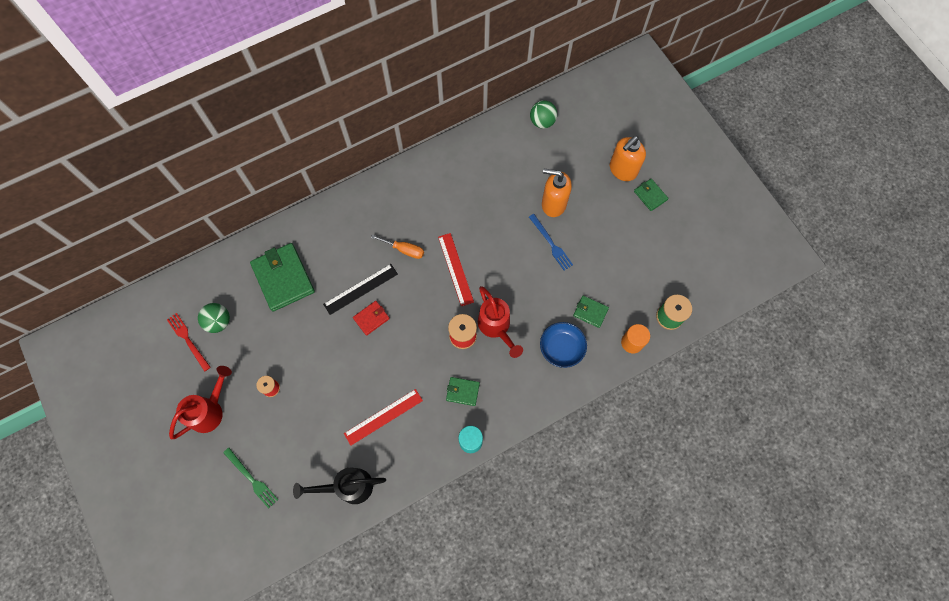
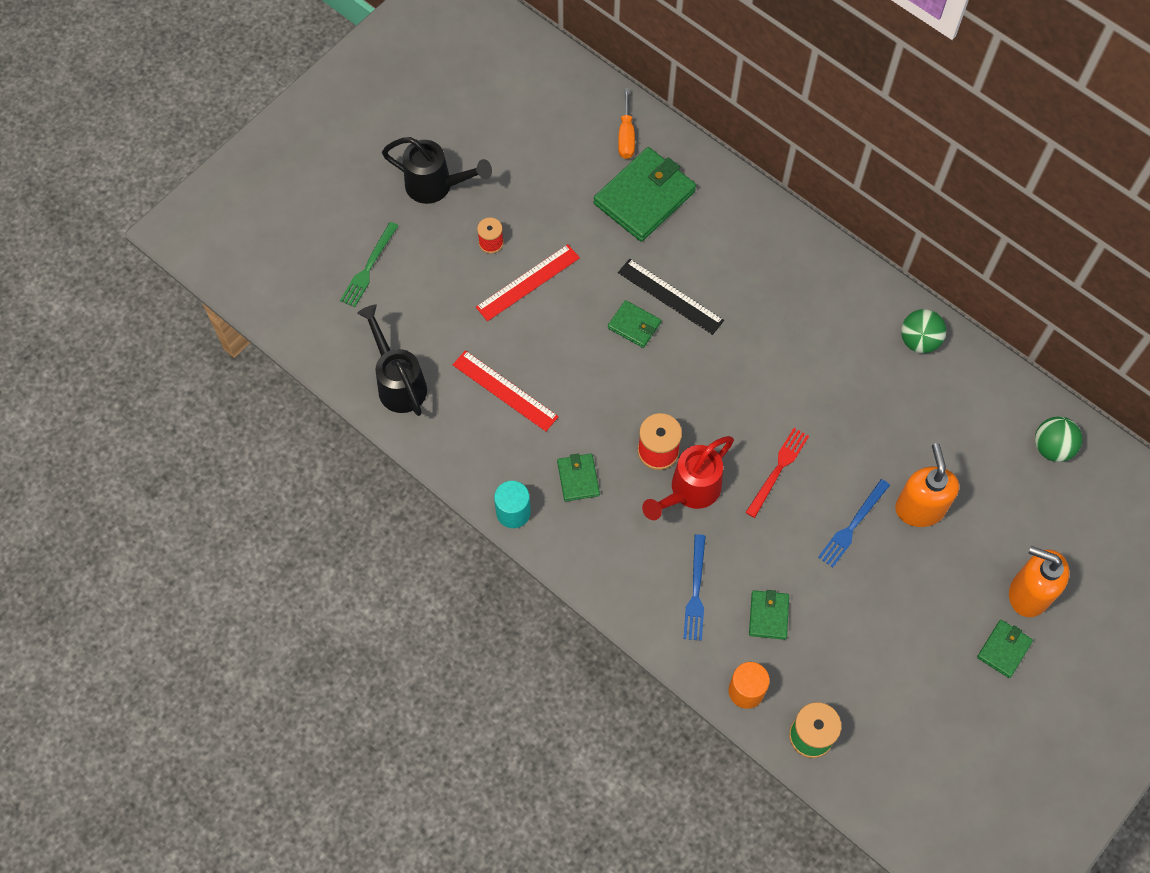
camera: 70 degrees right, 5 degrees down
(188, 340) = (515, 124): red fork -> red fork (778, 469)
(210, 410) = (436, 186): red watering can -> black watering can
(219, 322) = (553, 148): green ball -> green ball (919, 341)
(371, 318) = (634, 325): red wallet -> green wallet
(404, 250) = (752, 330): orange screwdriver -> orange screwdriver (626, 136)
(455, 269) = (753, 407): red ruler -> red ruler (528, 282)
(561, 348) = (696, 591): blue bowl -> blue fork

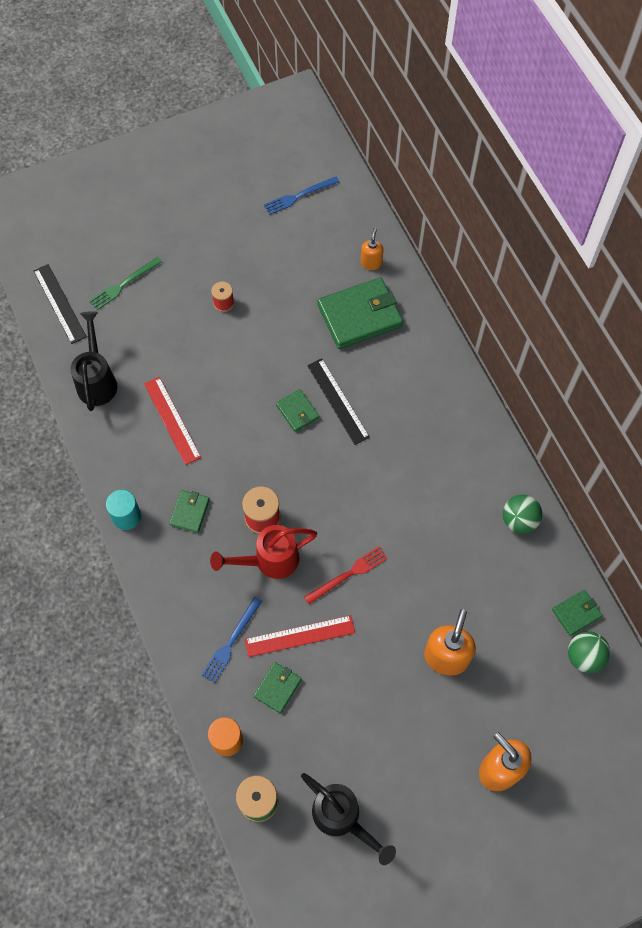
camera: 25 degrees right, 0 degrees up
(308, 317) = (60, 303): none -> black ruler
(436, 186) = (207, 244): black watering can -> black watering can (342, 818)
(528, 282) = (235, 345): red ruler -> red ruler (300, 636)
(626, 136) = (371, 263): orange screwdriver -> orange soap dispenser
(853, 525) = (384, 646): blue fork -> blue fork (299, 196)
(1003, 649) = (454, 806): green wallet -> green wallet (576, 613)

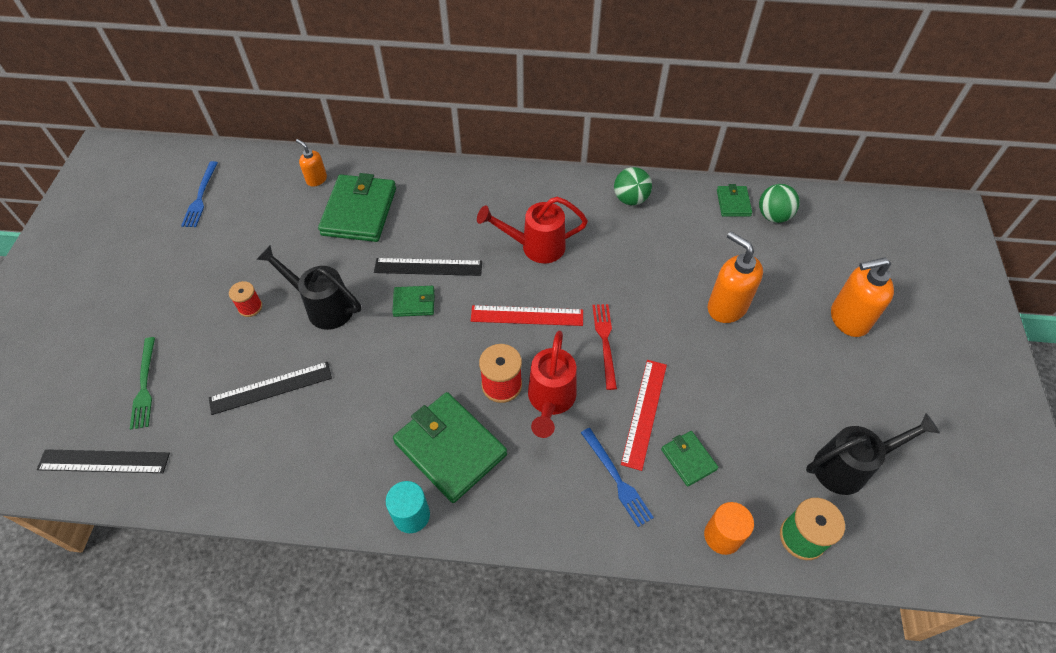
camera: 60 degrees left, 10 degrees down
(97, 380) = (229, 467): black watering can -> black watering can (323, 306)
(168, 364) = (271, 388): none -> black ruler
(172, 420) = (336, 415): red ruler -> red ruler (527, 316)
(189, 512) = (450, 449): green wallet -> green wallet, size x1.99
(411, 470) = (535, 247): none -> red watering can

